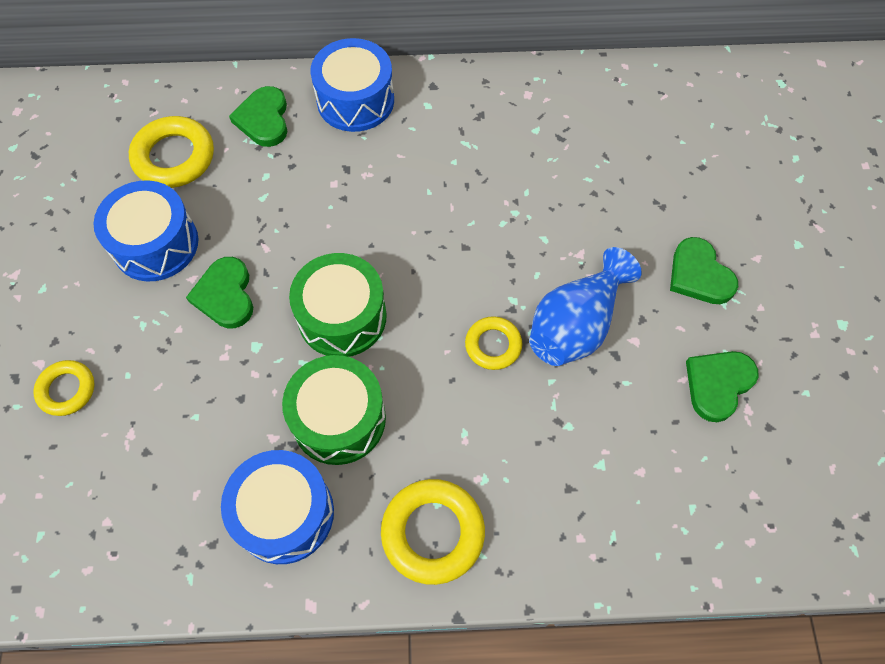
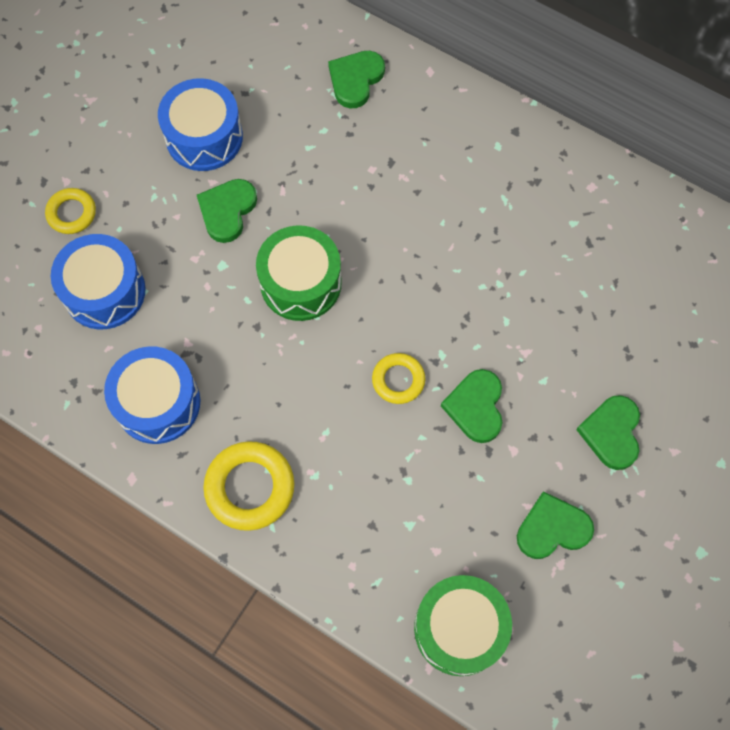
camera: 35 degrees right, 5 degrees up
(174, 157) = (264, 72): yellow ring -> none
(339, 419) = (243, 360): green drum -> green drum (459, 628)
(355, 100) = (441, 106): blue drum -> blue drum (104, 291)
(576, 325) = (476, 407): blue vase -> green heart

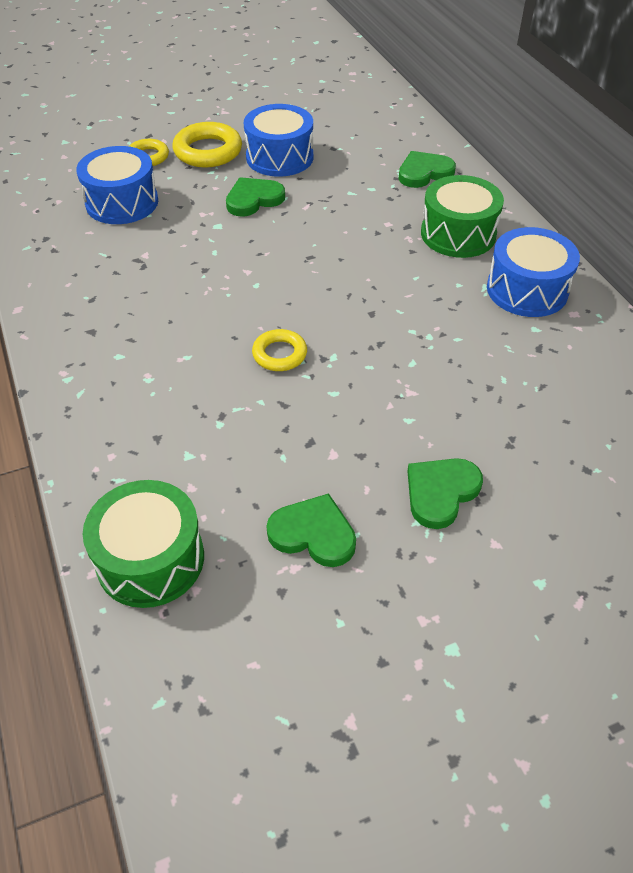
camera: 35 degrees right, 20 degrees down
(158, 403) = (86, 276): blue drum -> blue drum (527, 290)
(250, 487) = (91, 359): yellow ring -> yellow ring (208, 151)
(301, 283) = (264, 261): green drum -> green drum (458, 234)
(476, 407) = (328, 405): green heart -> none

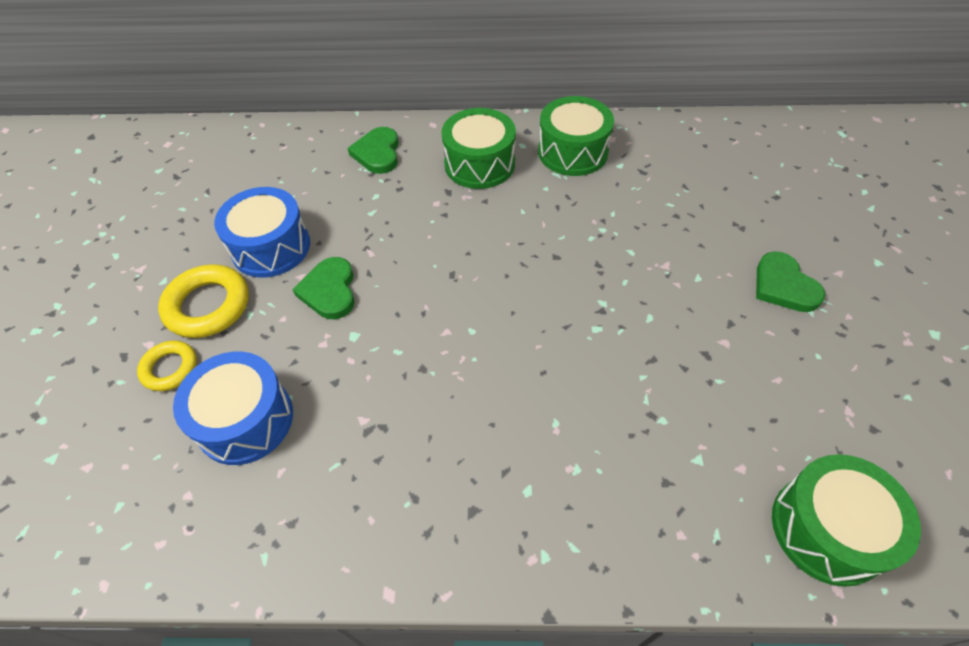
camera: 65 degrees left, 5 degrees up
(279, 354) = (584, 342): yellow ring -> none
(313, 534) = (814, 385): green heart -> none
(527, 290) = (572, 152): blue drum -> green drum

